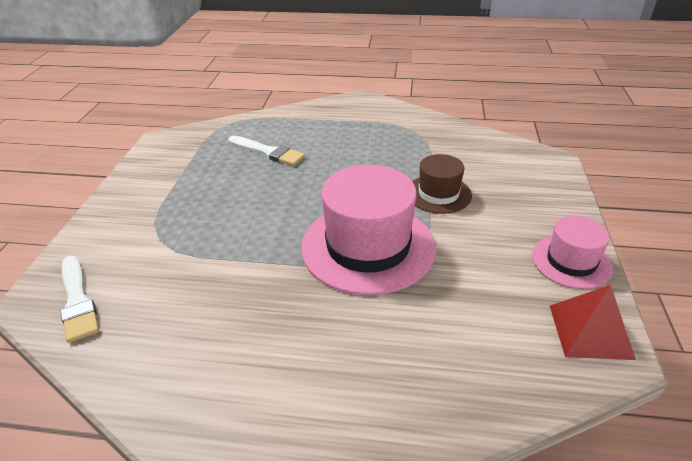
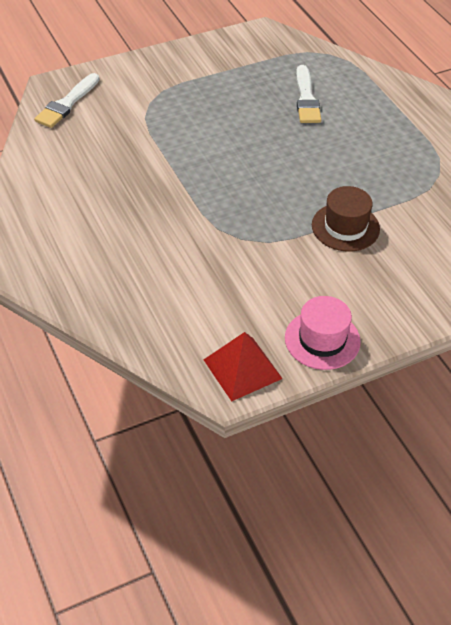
camera: 55 degrees right, 10 degrees up
(368, 247) = (234, 212): pink hat -> none

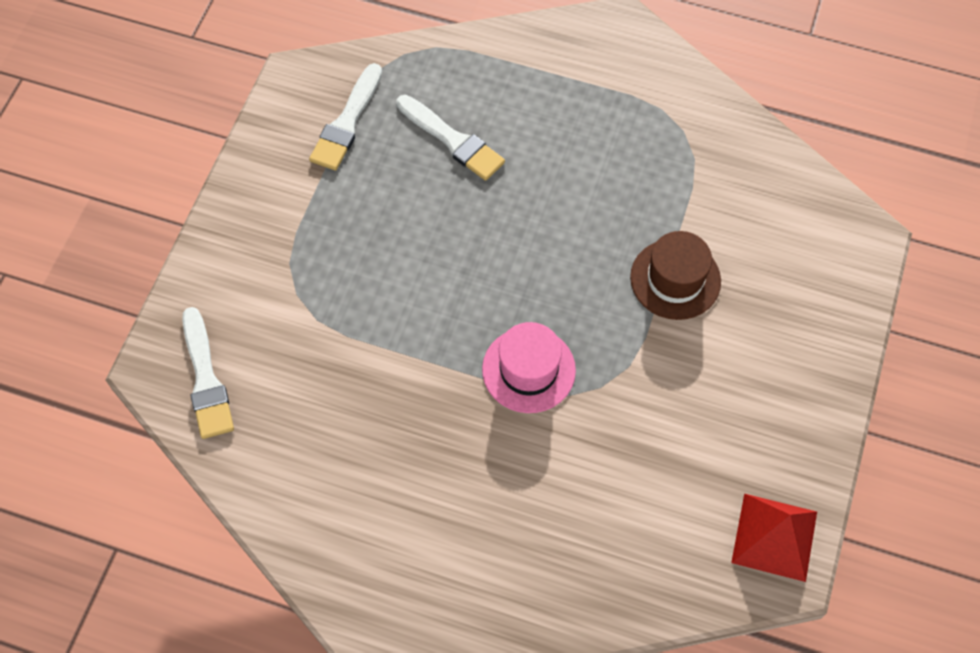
camera: 45 degrees left, 15 degrees up
(264, 60) = (347, 122): none -> white brush
(322, 340) = (800, 434): pink hat -> pink hat (528, 370)

